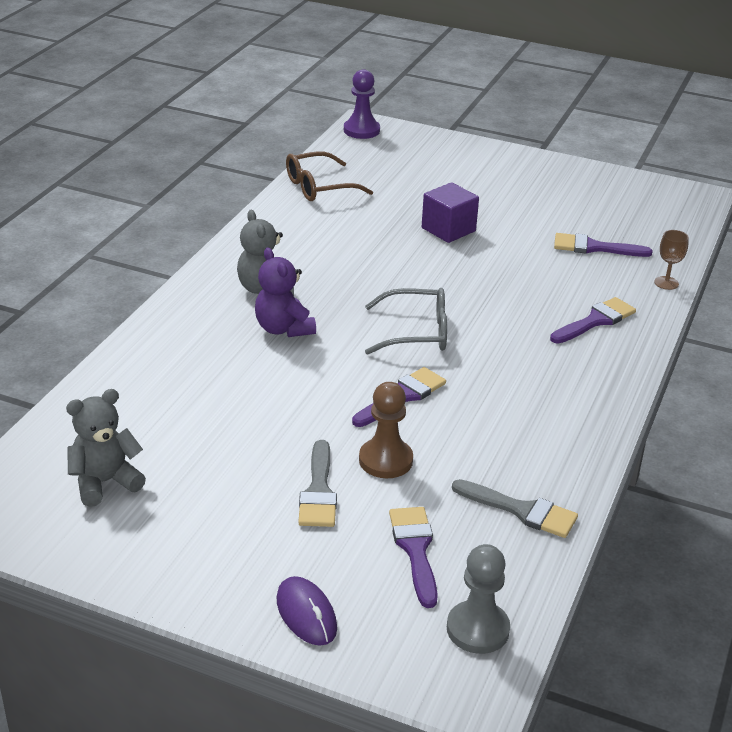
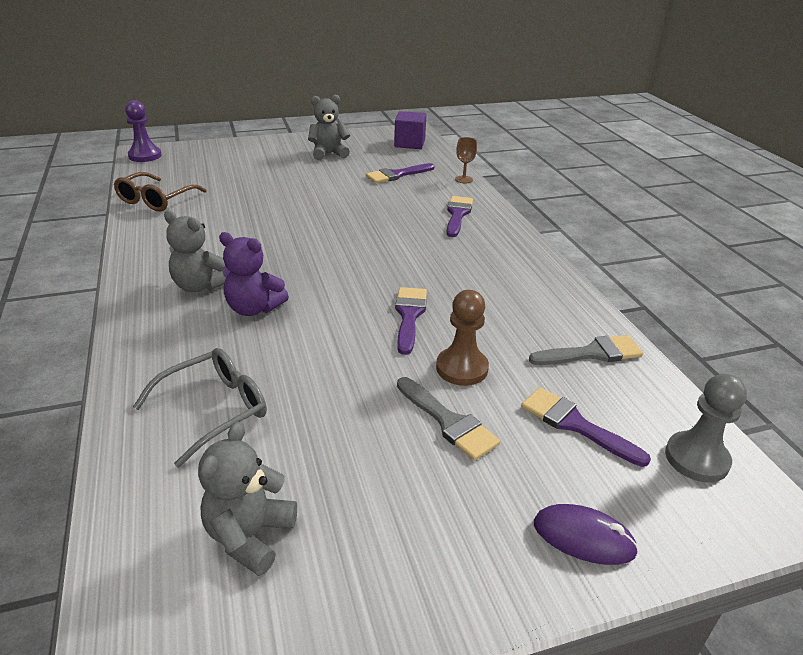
camera: 40 degrees left, 0 degrees up
(416, 332) = (359, 268): grey glasses -> grey glasses (215, 410)
(448, 229) = (291, 195): purple cube -> purple cube (409, 143)
(551, 193) = (328, 154): none -> grey teddy bear

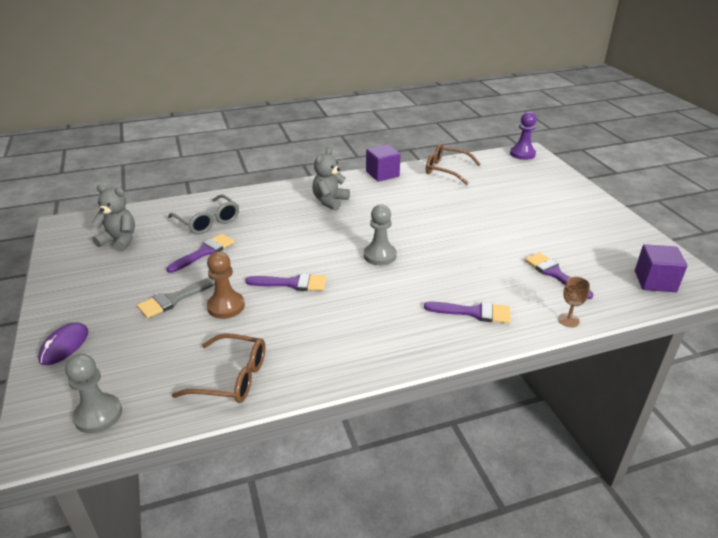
camera: 90 degrees right, 0 degrees up
(137, 242) = (382, 174): none -> purple cube
(254, 308) = (303, 222): purple teddy bear -> none
(328, 154) = (584, 231): grey teddy bear -> none
(353, 255) = (380, 255): none -> grey pawn
(575, 424) = (154, 355): purple brush -> purple brush (204, 252)
(592, 353) = (232, 377): grey brush -> brown glasses

